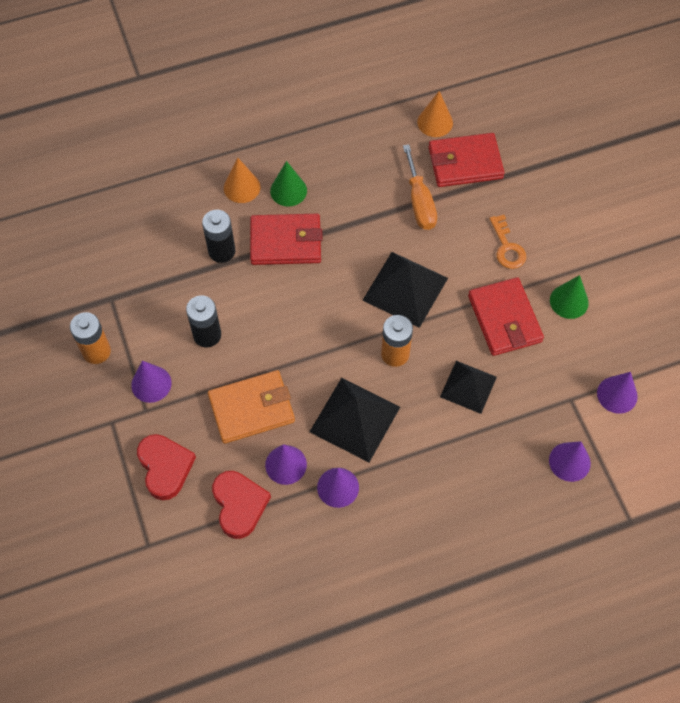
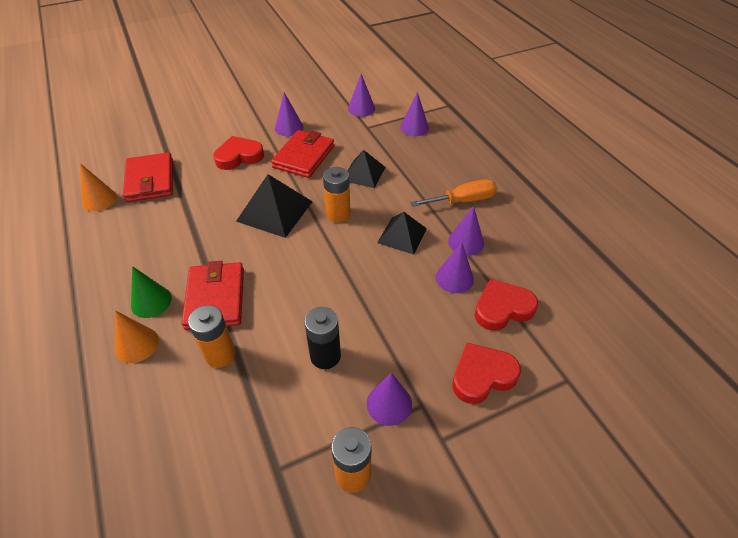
camera: 95 degrees left, 15 degrees down
(222, 251) = (220, 354): black battery -> orange battery
(251, 409) = (404, 308): orange wallet -> none
(355, 419) = (402, 235): black pyramid -> black pyramid, size x0.66
(419, 202) = (185, 206): orange screwdriver -> orange screwdriver (463, 201)
(504, 319) = (304, 157): red wallet -> red wallet turned 45 degrees counterclockwise
(507, 247) = (239, 156): orange key -> red heart
(569, 301) = (289, 127): green cone -> purple cone

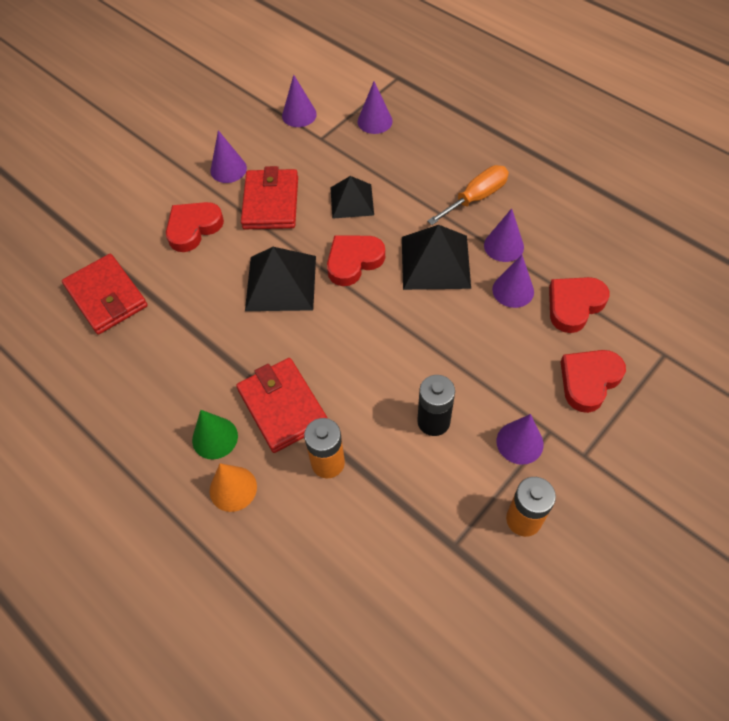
camera: 20 degrees left, 10 degrees up
(99, 199) = (61, 343): orange cone -> none
(338, 214) = (353, 261): orange battery -> red heart
(402, 235) = (435, 262): black pyramid -> black pyramid, size x1.51

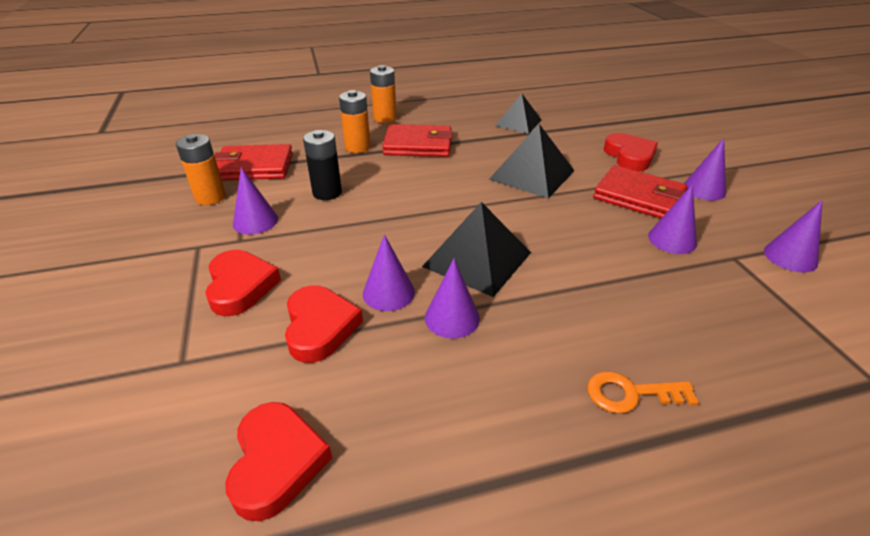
camera: 120 degrees right, 20 degrees down
(106, 297) = (580, 115): red wallet -> red wallet (254, 167)
(215, 438) = (425, 121): green cone -> none
(233, 488) = (385, 118): orange cone -> orange battery
(352, 201) = (609, 241): black pyramid -> black pyramid (518, 123)
(353, 261) = (523, 214): red heart -> red heart (277, 462)
(375, 121) = (756, 312): purple cone -> purple cone (672, 239)
(476, 198) = (548, 335): orange screwdriver -> none
(488, 153) = (631, 393): none -> orange key

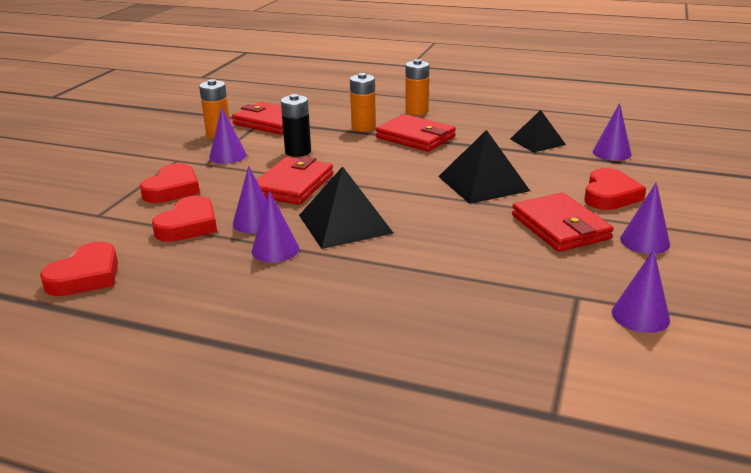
camera: 35 degrees right, 10 degrees down
(372, 233) = (293, 185): none -> red wallet
(631, 393) = (331, 334): orange key -> none
(672, 239) = (536, 265): purple cone -> purple cone (611, 153)

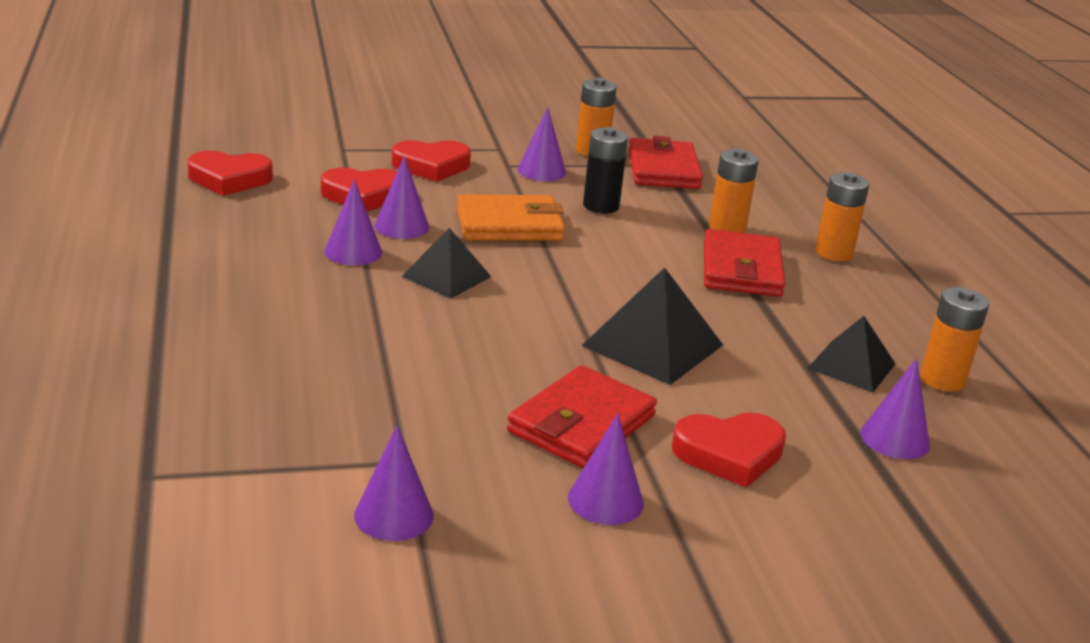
camera: 55 degrees right, 0 degrees up
(293, 185) = (509, 225): red wallet -> orange wallet
(345, 224) = (446, 276): black pyramid -> black pyramid, size x0.66
(562, 127) = (942, 380): none -> orange battery

